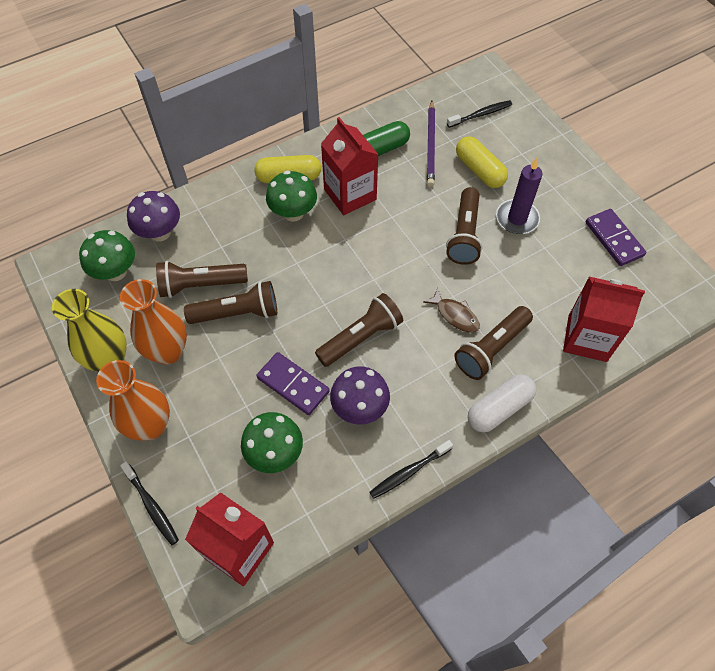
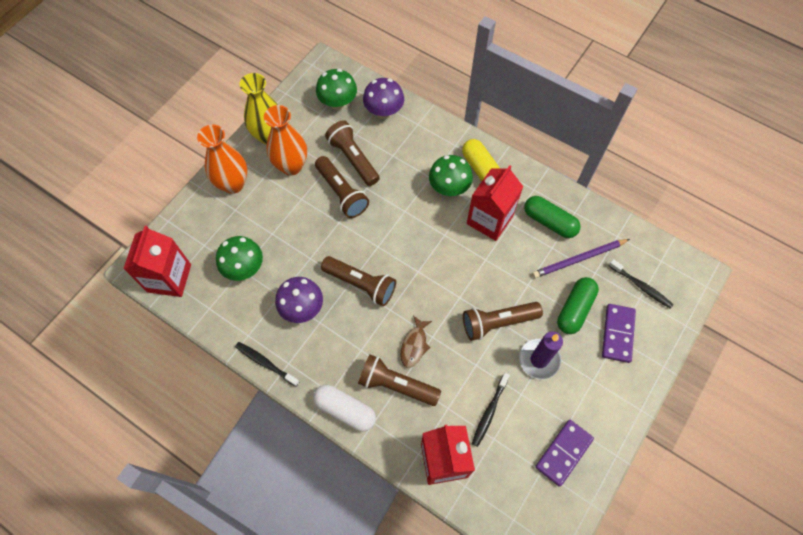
camera: 65 degrees right, 5 degrees up
(152, 506) = (179, 213): black toothbrush -> black toothbrush (489, 412)
(293, 384) = (301, 256): purple domino -> purple domino (618, 334)
(479, 170) = (575, 309): yellow capsule -> green capsule

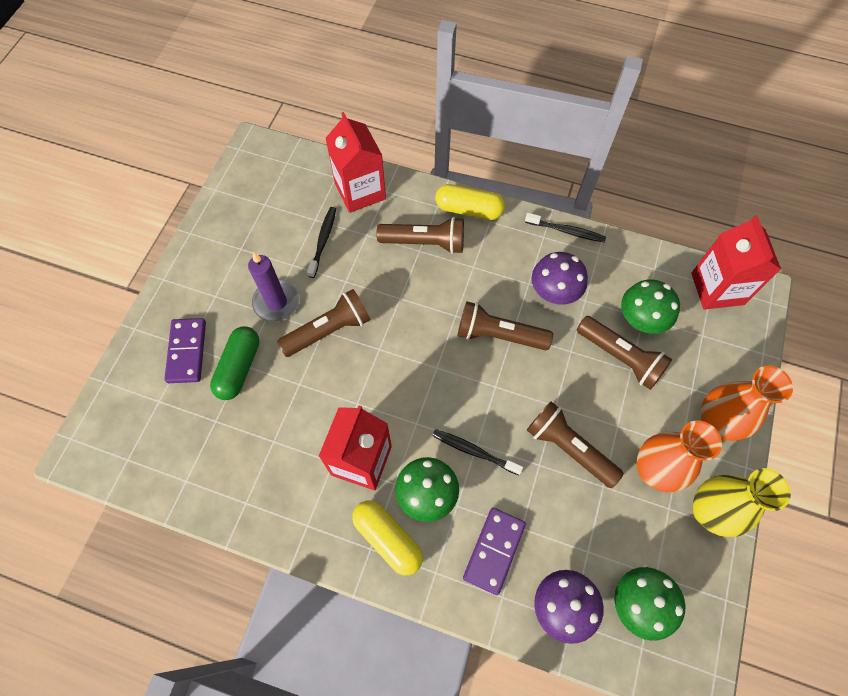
camera: 165 degrees right, 0 degrees up
(345, 410) = (469, 210): white capsule -> yellow capsule
(353, 159) = (574, 506): brown flashlight -> brown flashlight (620, 358)
(414, 345) = (417, 284): brown fish -> none
(549, 222) = (280, 478): green capsule -> none
(563, 453) = (243, 223): purple domino -> purple domino (494, 550)
(579, 259) = (237, 433): purple pencil -> none
(641, 286) = (156, 417): black toothbrush -> black toothbrush (474, 451)

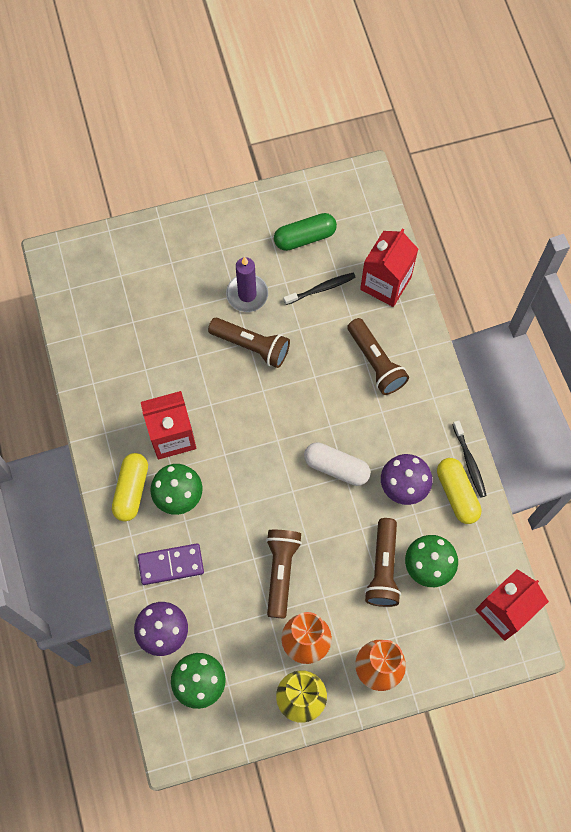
camera: 55 degrees right, 5 degrees up
(187, 351) = (167, 265): purple domino -> none
(239, 368) = (180, 307): green capsule -> green capsule (305, 237)
(469, 210) = (432, 375): yellow capsule -> yellow capsule (457, 494)
(474, 451) = (232, 507): black toothbrush -> none
(499, 335) = (336, 467): brown flashlight -> white capsule

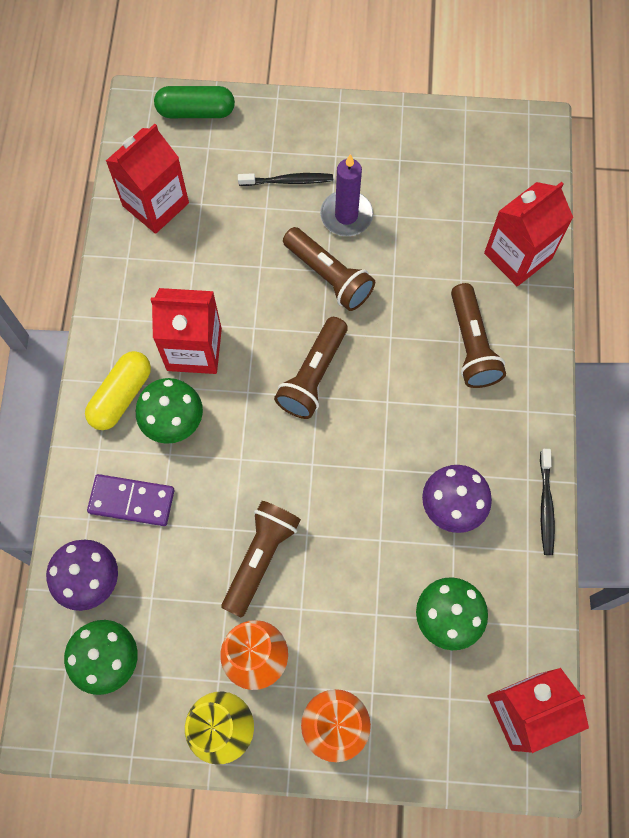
camera: 20 degrees right, 0 degrees up
(98, 334) = (155, 204): none -> red carton
(305, 237) = (439, 172): green capsule -> green capsule (196, 111)
(321, 289) = (437, 237): black toothbrush -> black toothbrush (288, 181)
(336, 467) = (376, 454): white capsule -> none
(383, 568) = (388, 599): brown flashlight -> brown flashlight (313, 375)
(457, 494) = (516, 539): yellow capsule -> none

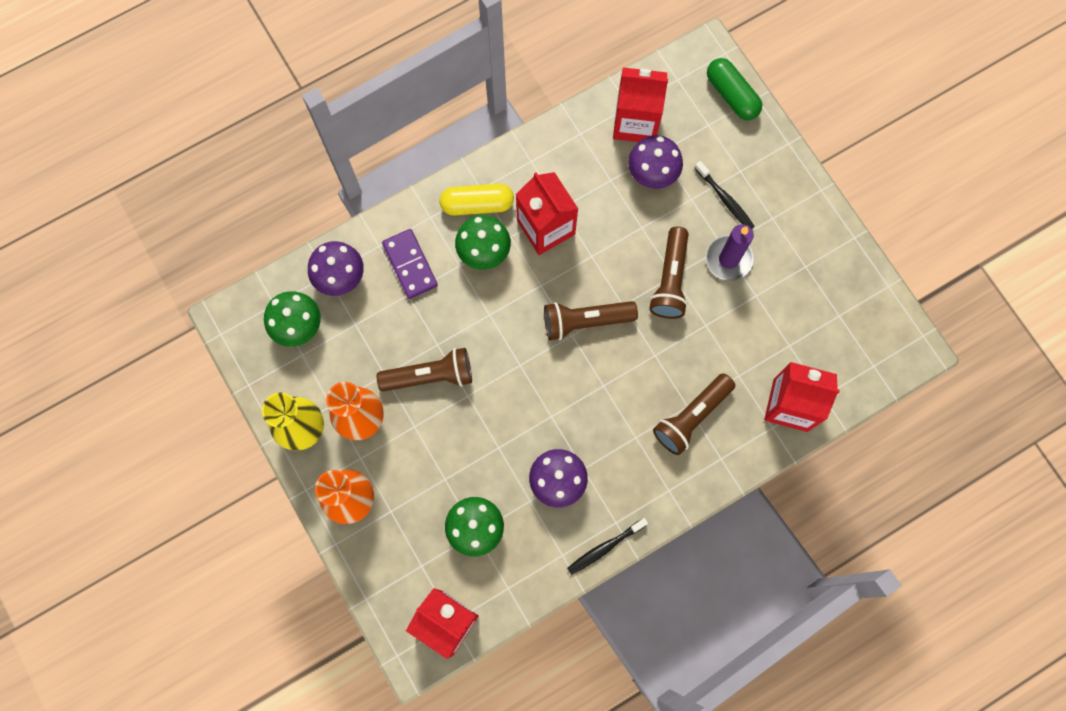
camera: 55 degrees right, 5 degrees up
(216, 223) = (652, 173): none -> purple mushroom

